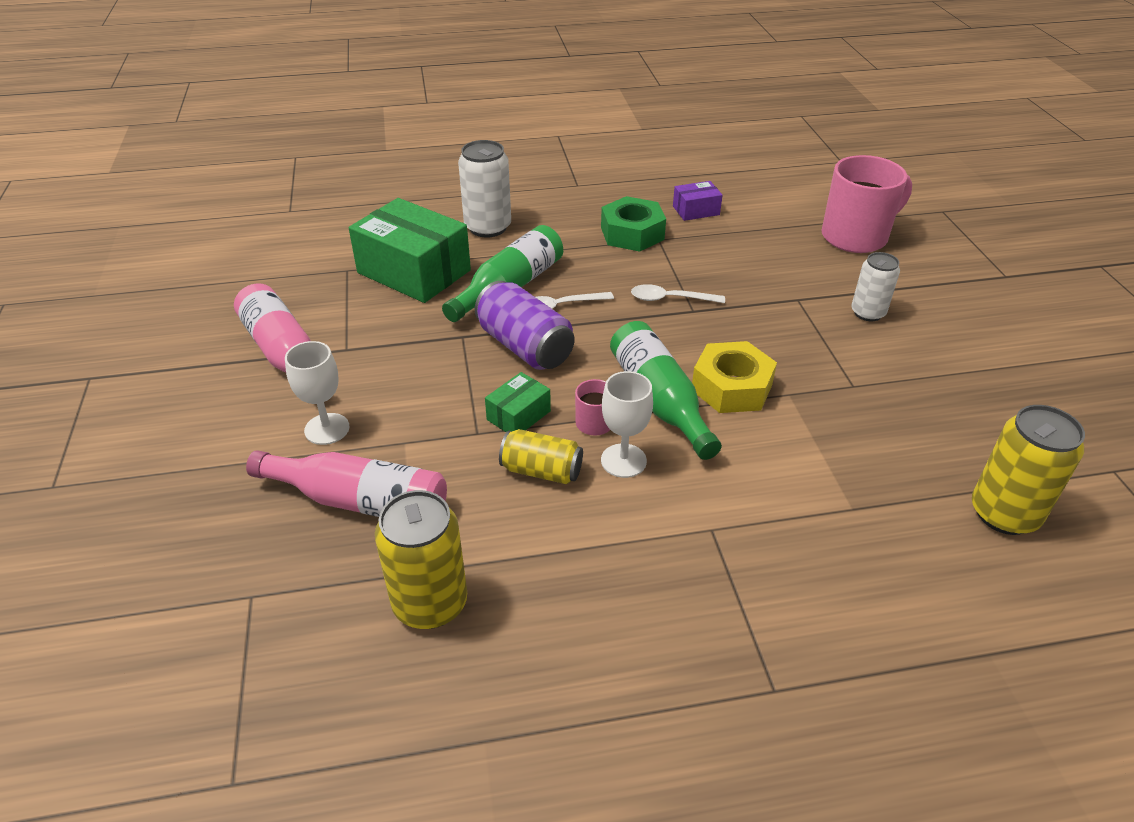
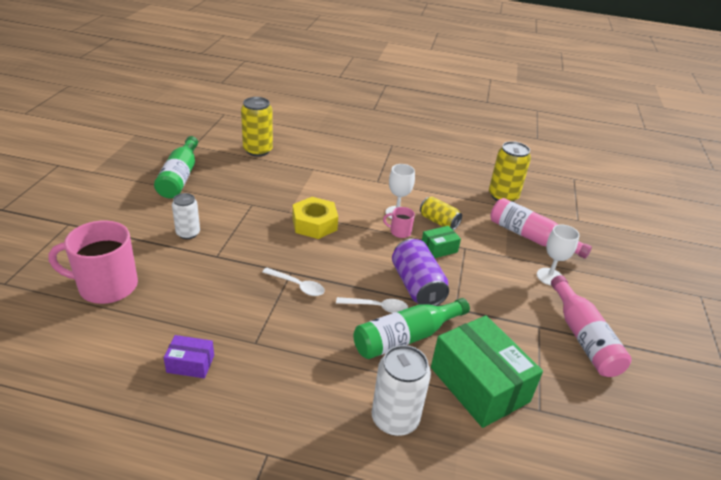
camera: 160 degrees left, 5 degrees down
(632, 233) = (271, 358): green nut -> none
(659, 400) = (358, 231): green bottle -> green bottle (180, 177)

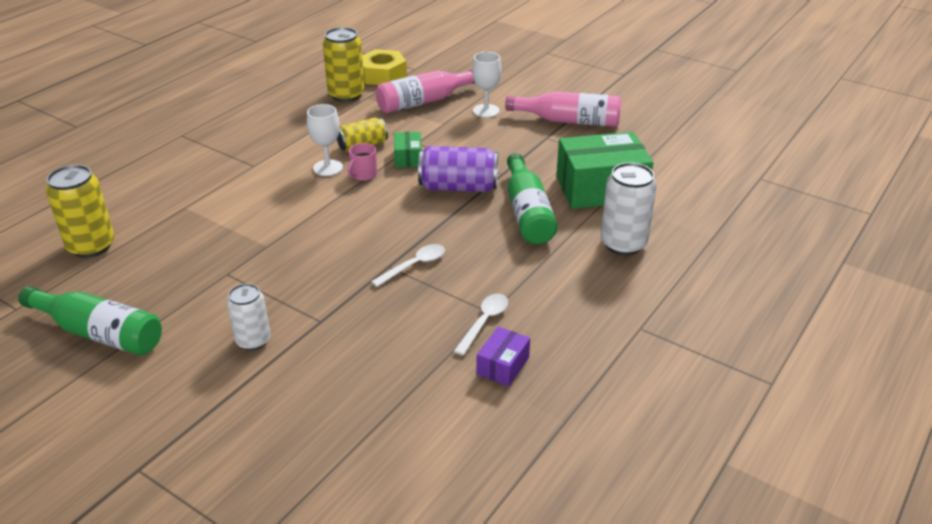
camera: 65 degrees left, 0 degrees up
(106, 286) = (324, 430): pink mug -> none
(314, 224) = (307, 230): yellow nut -> yellow nut (383, 75)
(377, 307) = (477, 219): white spoon -> white spoon (484, 322)

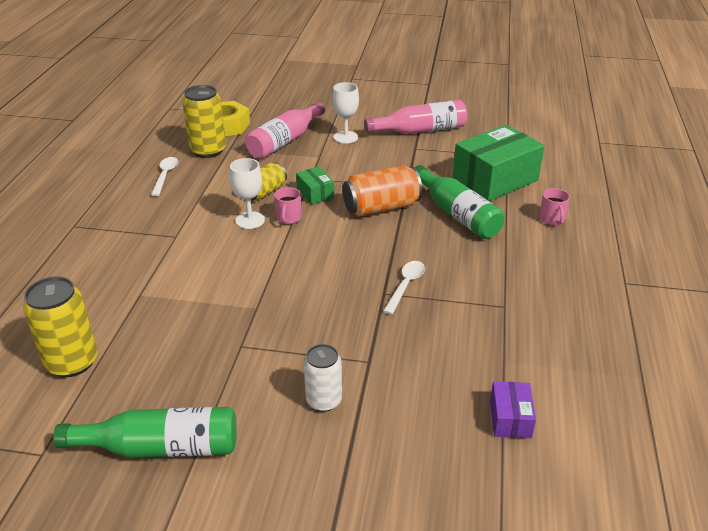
camera: 25 degrees left, 0 degrees up
(458, 187) = (381, 207): purple can -> orange can
(484, 322) = (507, 316): white spoon -> white spoon (165, 176)
(502, 365) = (554, 348): purple box -> purple box (510, 418)
(623, 244) = (552, 219): white can -> pink mug

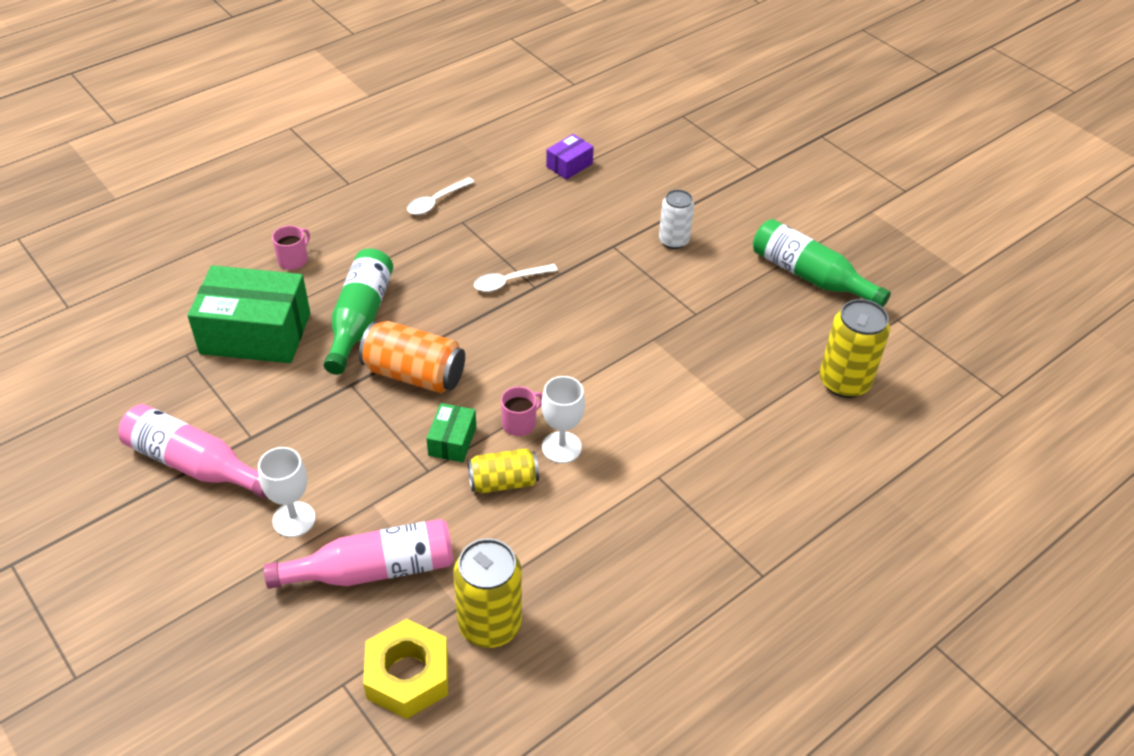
camera: 140 degrees left, 10 degrees up
(165, 176) = (590, 604): white spoon -> white spoon (436, 201)

